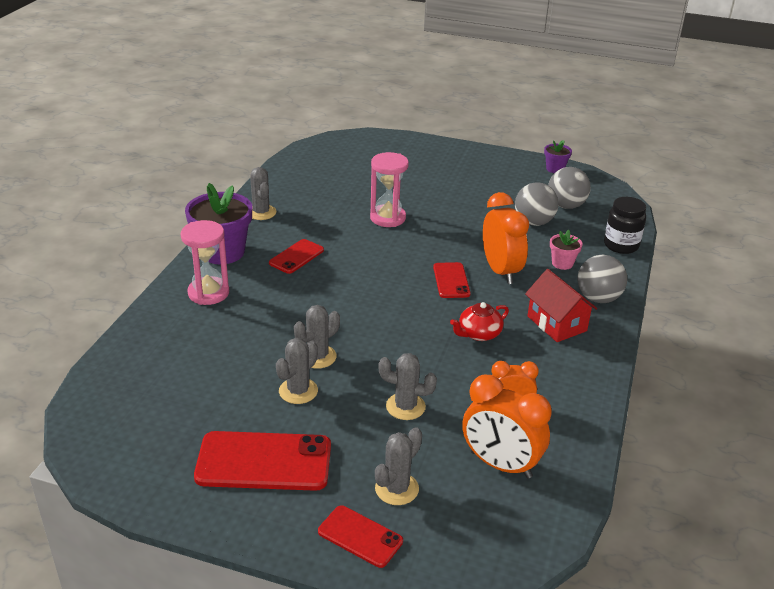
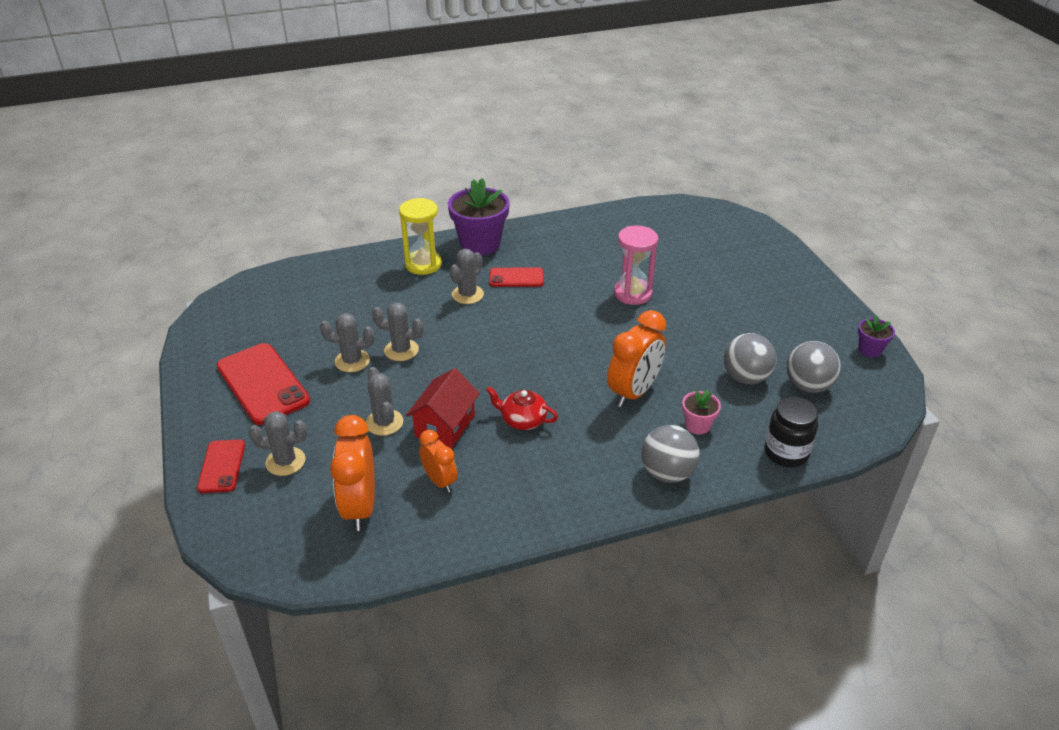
camera: 55 degrees right, 5 degrees up
(208, 293) = (423, 264): pink hourglass -> yellow hourglass
(261, 212) = (554, 232): grey cactus -> grey cactus (467, 294)
(451, 280) = (582, 370): red phone -> none
(556, 323) = (592, 461): red house -> red house (445, 426)

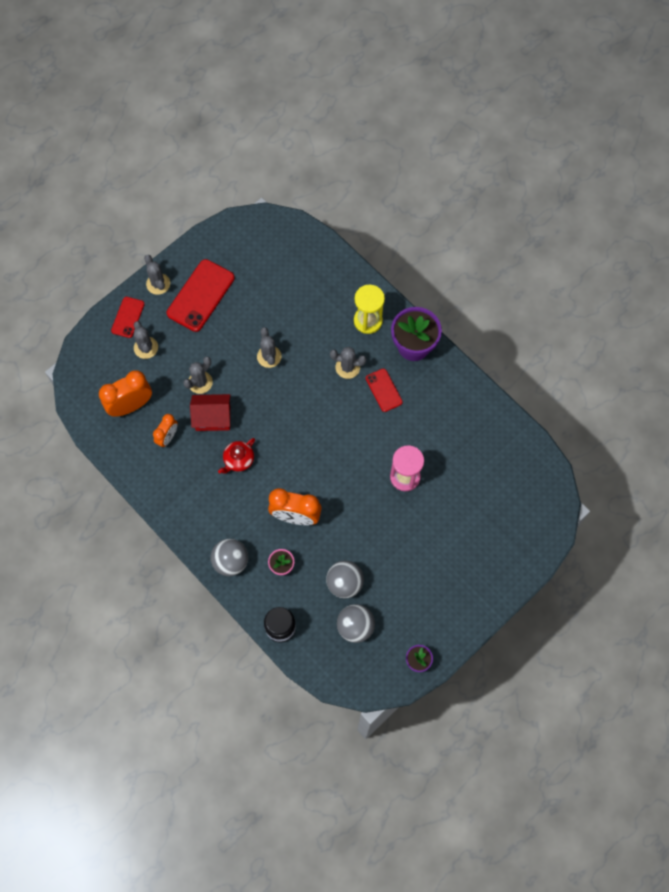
camera: 65 degrees right, 30 degrees up
(222, 466) = (128, 317): red phone -> red phone turned 45 degrees counterclockwise
(352, 361) = (245, 333): grey cactus -> grey cactus (158, 284)
(522, 420) = (238, 460): red teapot -> red teapot turned 135 degrees counterclockwise

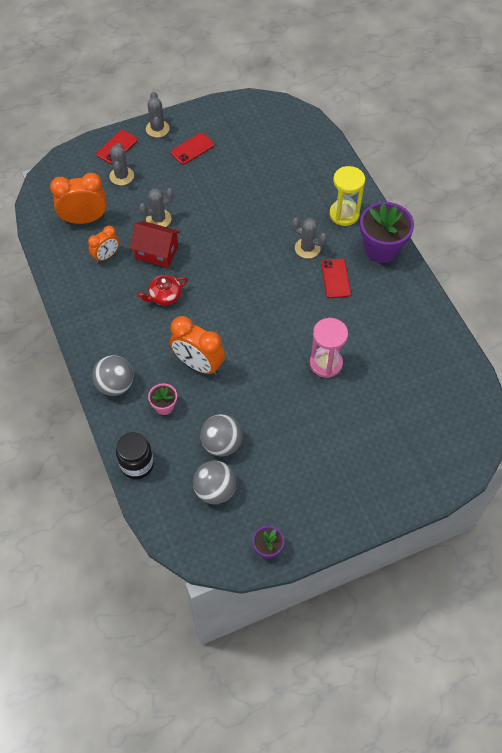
camera: 20 degrees right, 10 degrees down
(200, 295) = (192, 149): red phone -> red phone, size x0.57
(269, 356) = (234, 217): grey cactus -> none

